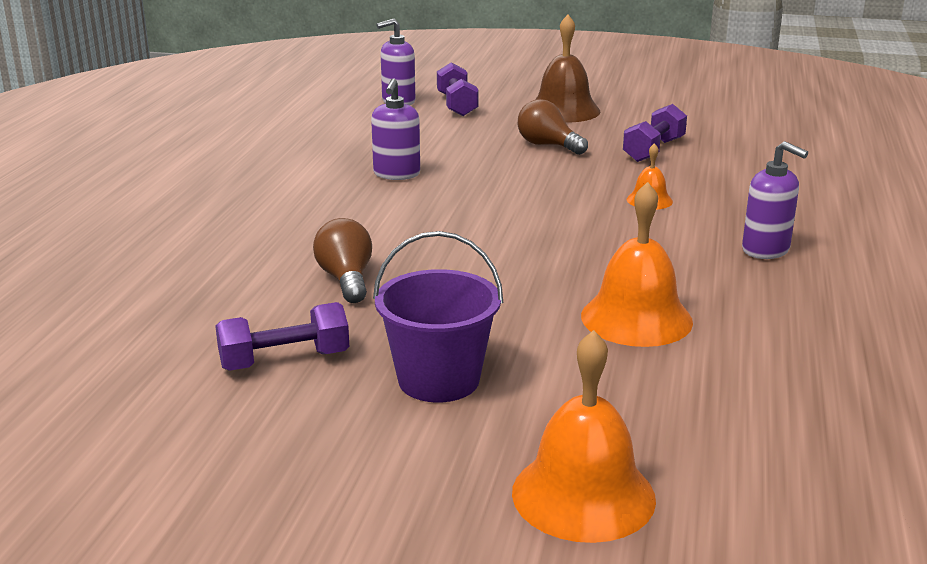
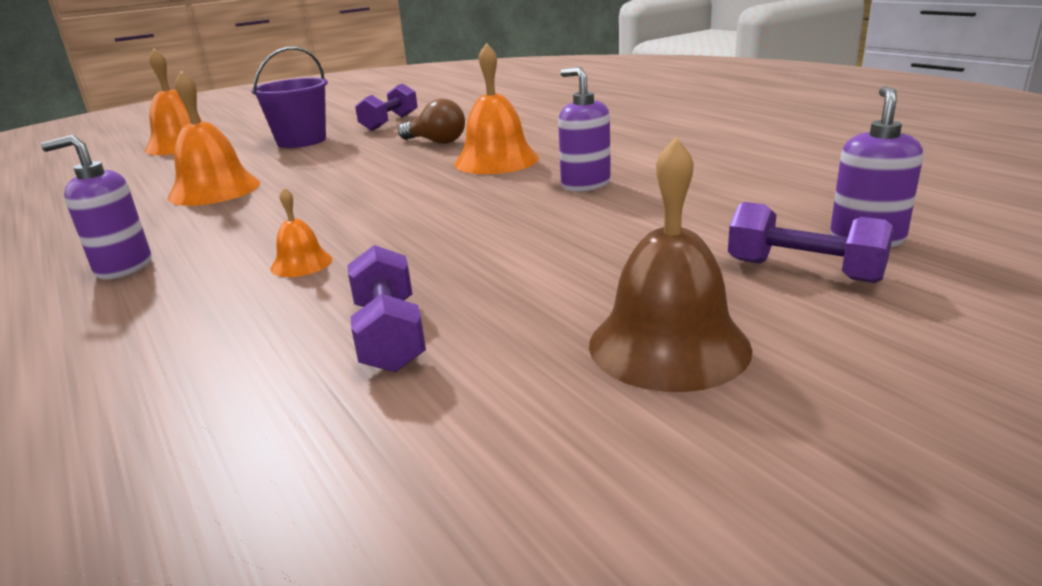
camera: 135 degrees right, 0 degrees up
(376, 224) = (496, 160): none -> orange bell
(548, 145) = (536, 272): brown light bulb -> none

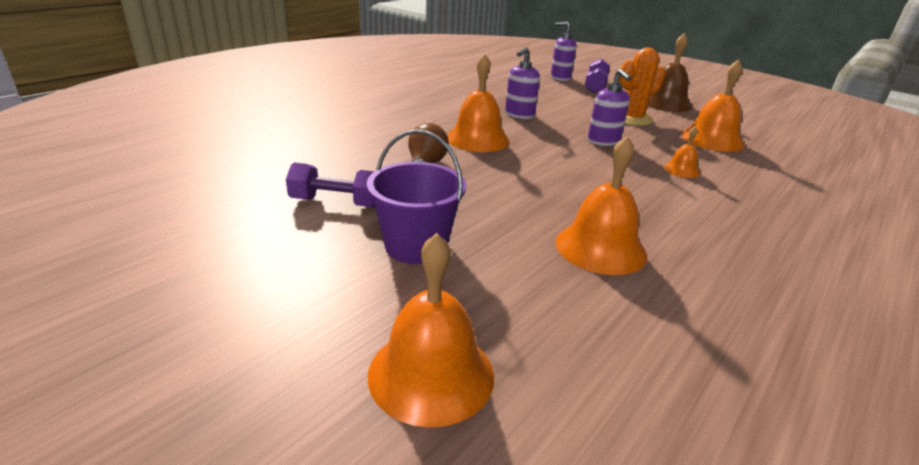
camera: 110 degrees left, 5 degrees up
(123, 267) = (752, 228): purple soap dispenser -> purple soap dispenser (603, 141)
(389, 335) = (712, 139): purple dumbbell -> orange bell
(547, 270) = (632, 119): none -> orange cactus

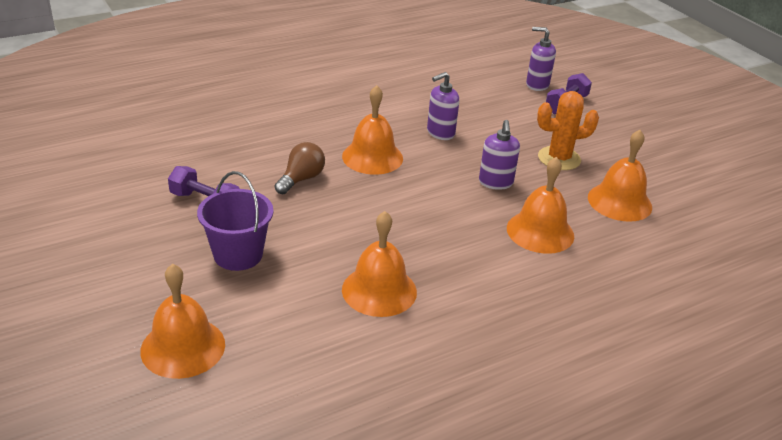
camera: 20 degrees right, 5 degrees up
(665, 103) = (625, 142): brown bell -> none
(681, 170) = (540, 232): orange bell -> orange bell, size x1.95

